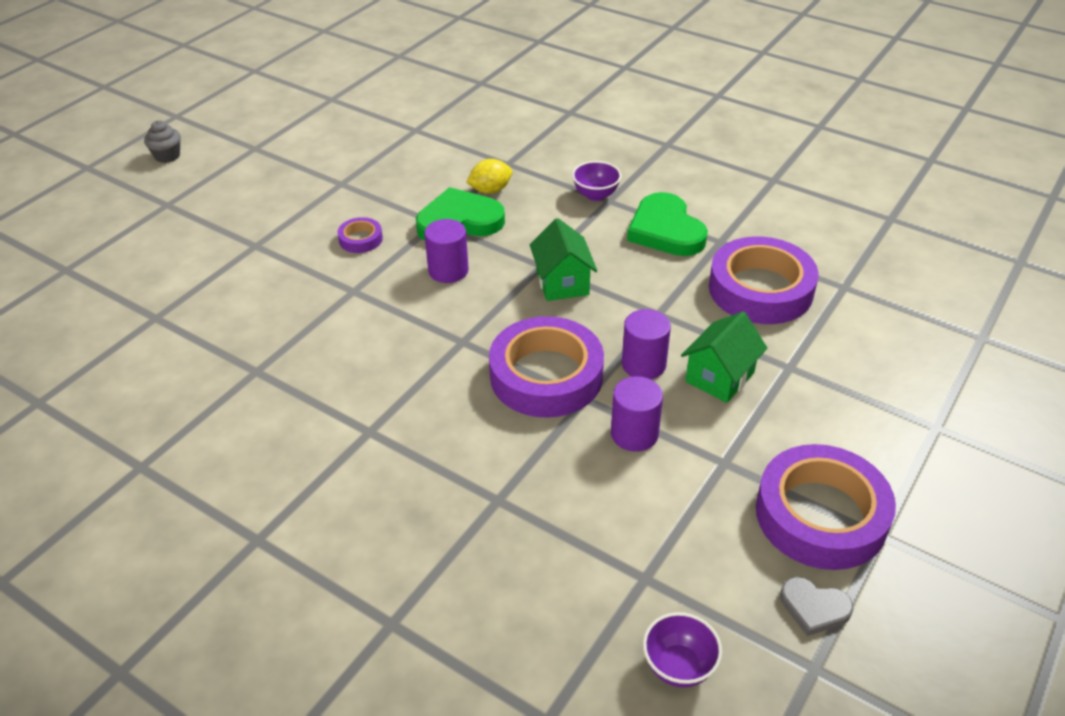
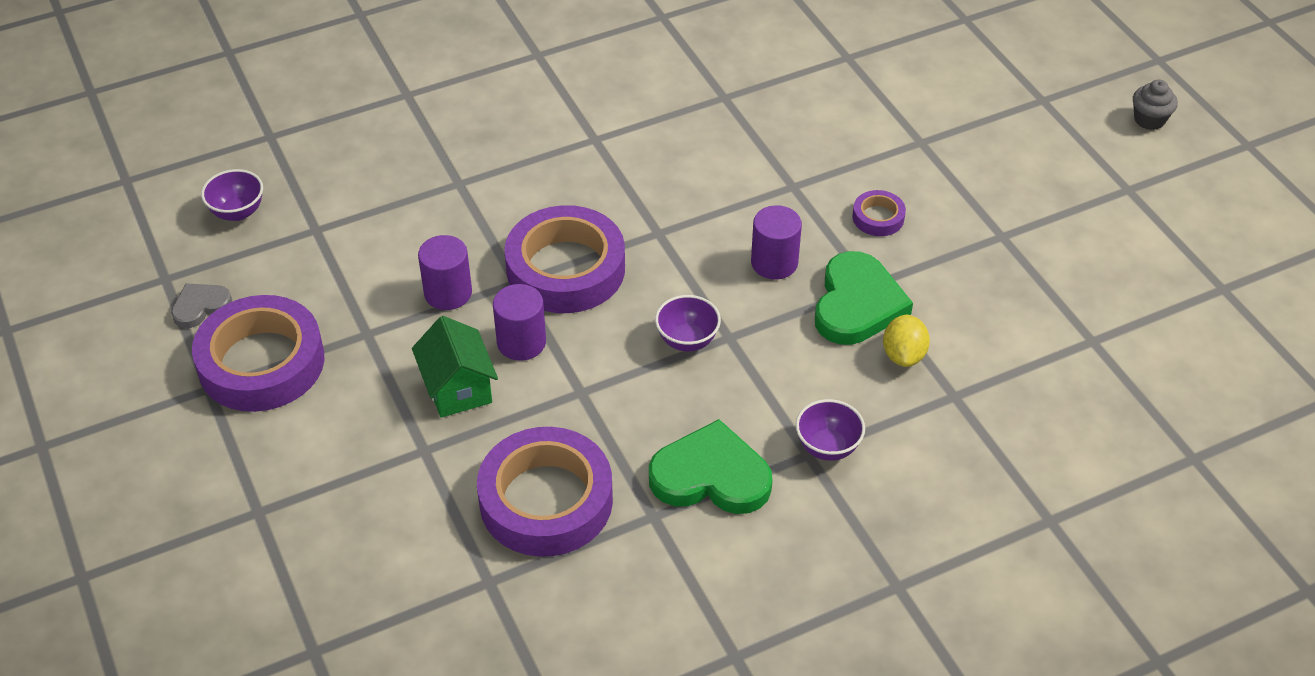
camera: 120 degrees right, 5 degrees up
(562, 283) = (687, 340): green house -> purple bowl

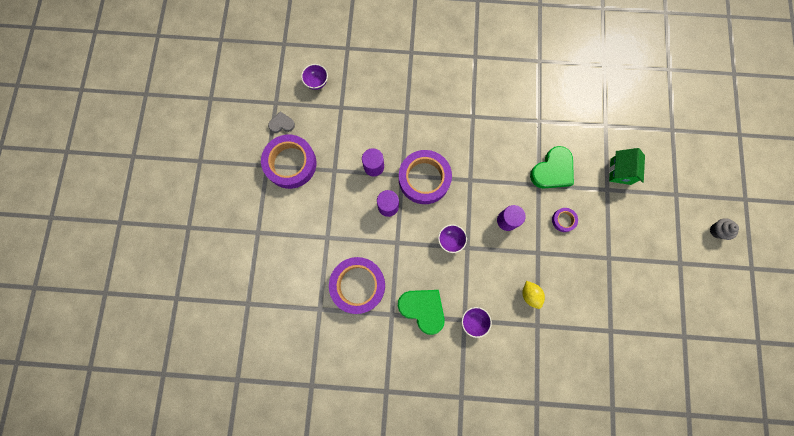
camera: 30 degrees right, 30 degrees up
(458, 388) = (353, 215): green house -> green house (620, 171)
(857, 304) = (527, 259): green heart -> green heart (552, 170)
(903, 355) = (530, 295): yellow lemon -> yellow lemon turned 60 degrees counterclockwise

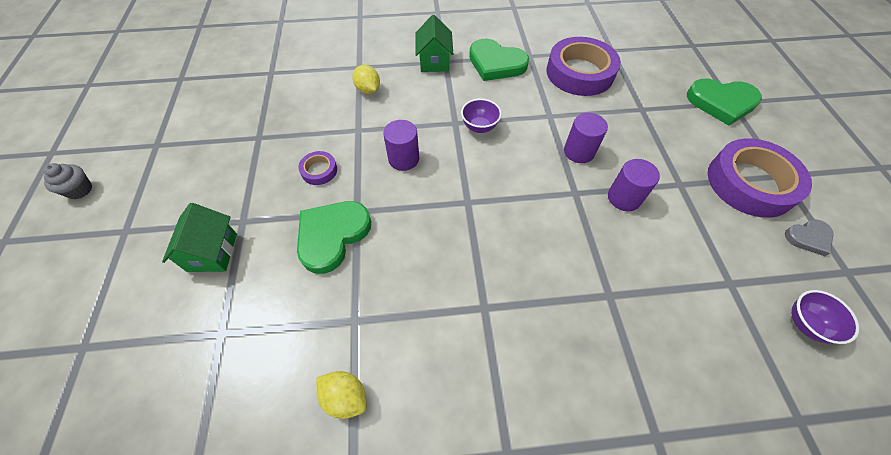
camera: 170 degrees right, 20 degrees down
(266, 233) = (721, 103): none -> green heart
(424, 179) = (539, 193): purple tape -> none
(473, 321) = (434, 61): purple bowl -> green house
(543, 88) = (345, 397): none -> yellow lemon

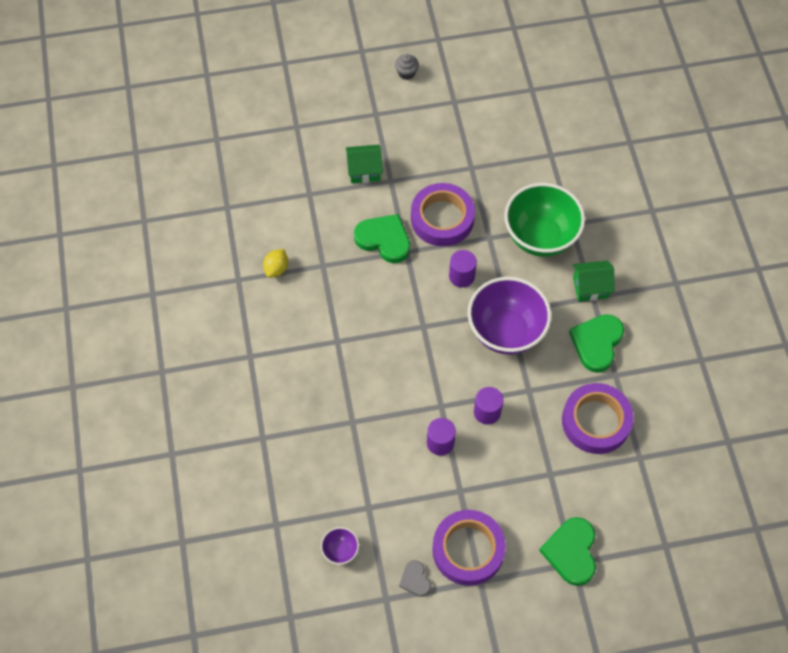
camera: 85 degrees right, 5 degrees up
(319, 170) = (442, 218): purple tape -> purple tape, size x2.23
(368, 90) = (540, 237): yellow lemon -> green bowl
(479, 127) = (506, 331): purple bowl -> purple bowl, size x2.33

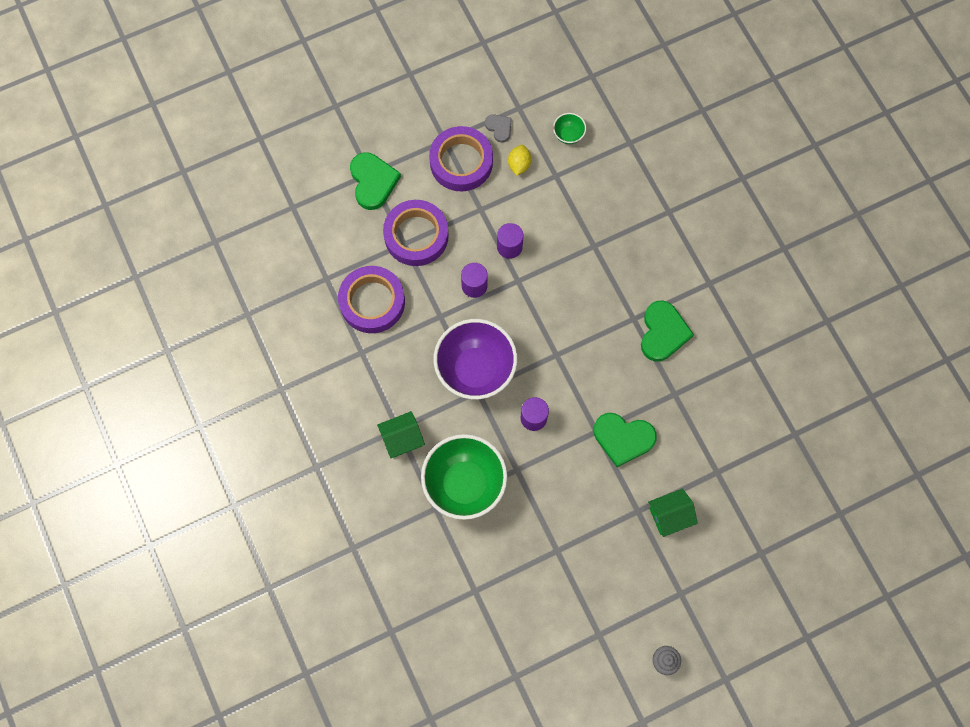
camera: 165 degrees right, 10 degrees up
(276, 269) = (718, 378): yellow lemon -> yellow lemon (519, 165)
(340, 550) = (568, 135): purple bowl -> green bowl
(442, 218) = (571, 479): purple tape -> purple tape (416, 236)
(597, 343) = (385, 380): green heart -> green heart (663, 333)

